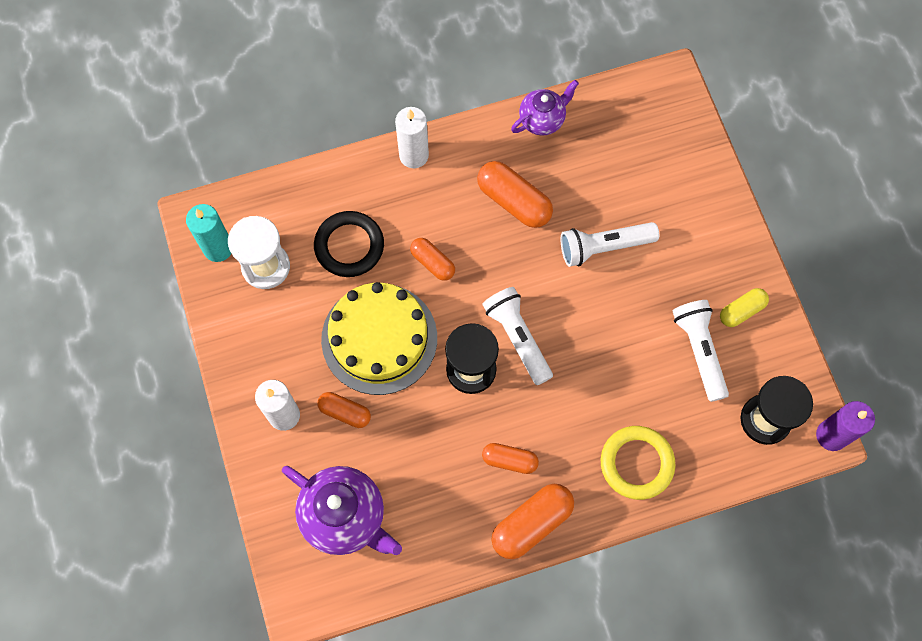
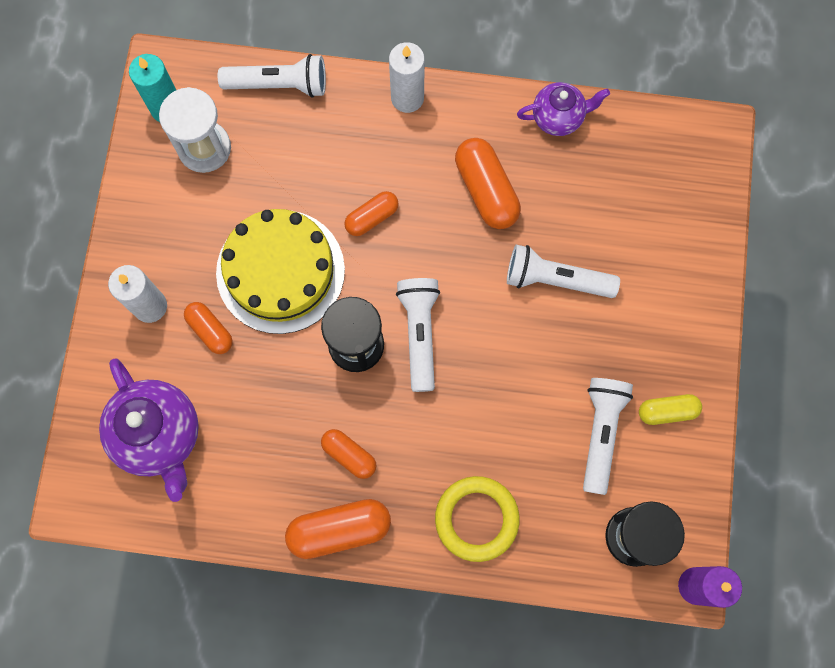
camera: 25 degrees right, 5 degrees up
(302, 189) = (279, 84): none -> white flashlight
(349, 246) = (297, 163): black ring -> none
(433, 263) = (372, 217): orange capsule -> orange capsule turned 75 degrees clockwise

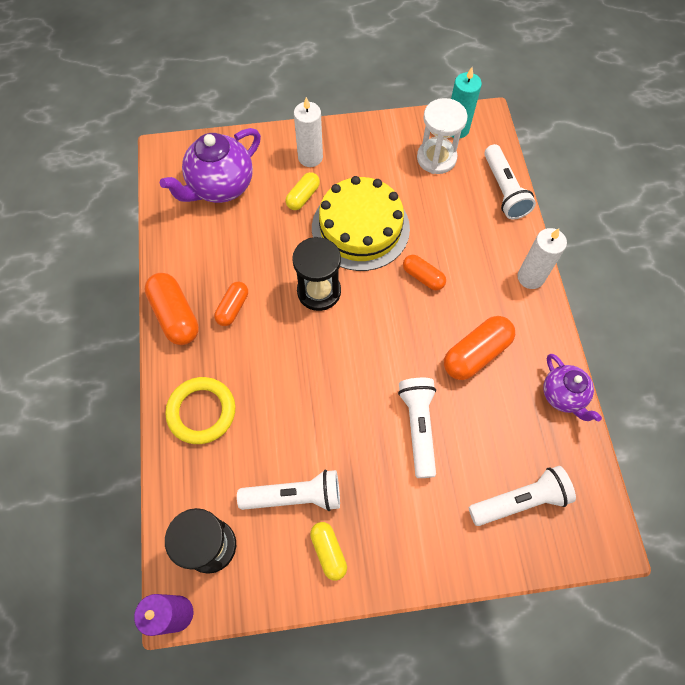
camera: 75 degrees right, 10 degrees down
(210, 330) = (303, 196): orange capsule -> yellow capsule
(419, 334) = (340, 333): white flashlight -> white flashlight (520, 500)

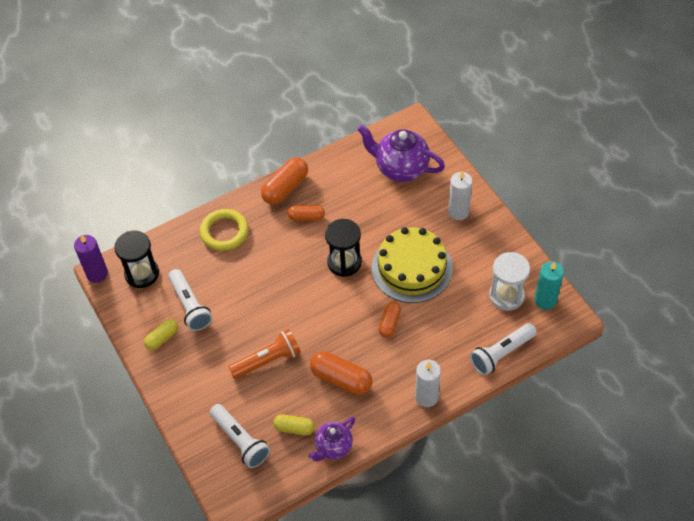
camera: 70 degrees right, 10 degrees down
(303, 196) = (420, 221): yellow capsule -> yellow capsule (294, 428)
(418, 427) = (267, 360): white flashlight -> orange flashlight

